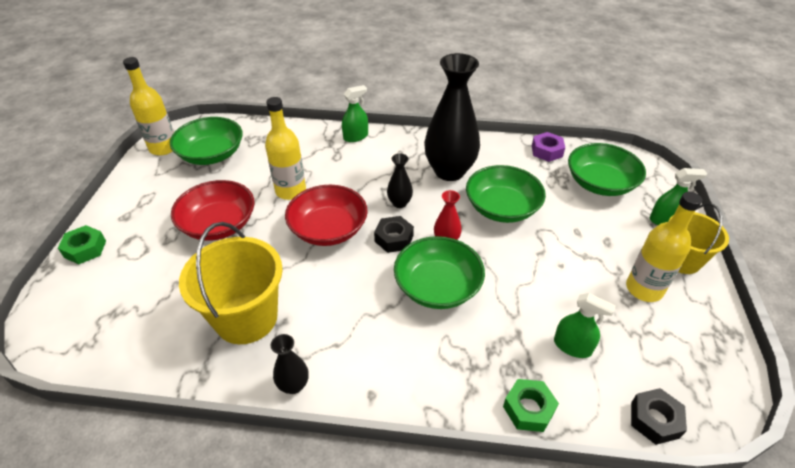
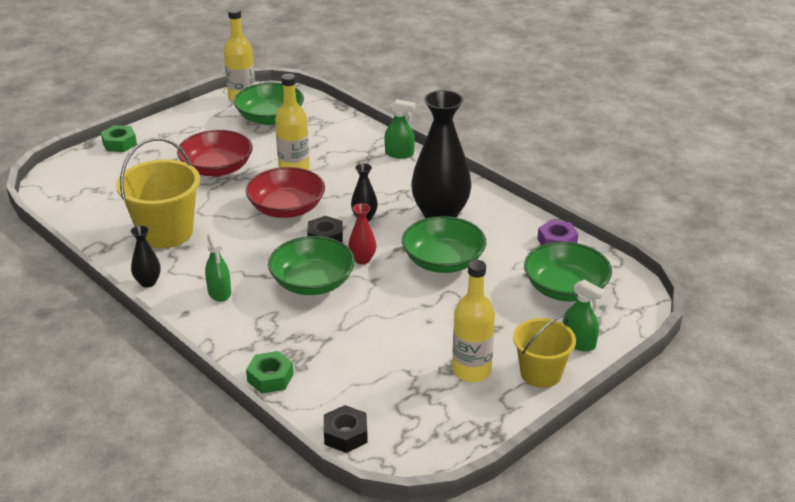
camera: 40 degrees right, 10 degrees down
(572, 346) = (354, 367): green spray bottle -> green spray bottle (219, 292)

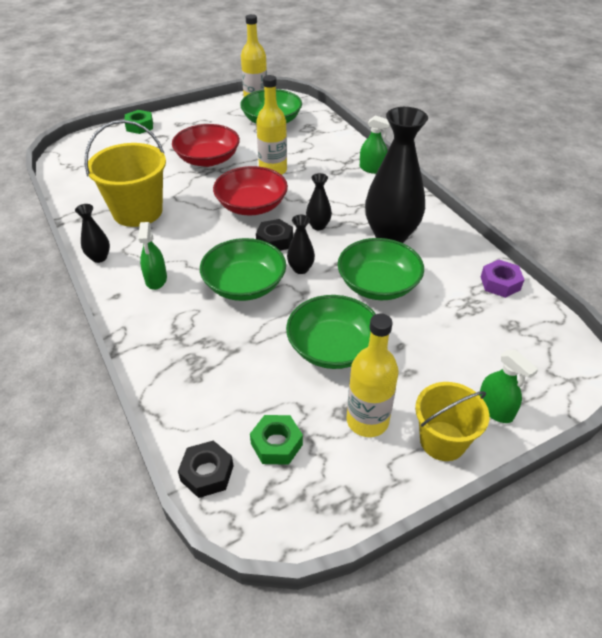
camera: 15 degrees right, 10 degrees up
(270, 378) = (161, 384): green nut -> green nut (276, 444)
(362, 259) = (300, 269): red vase -> black vase
(565, 288) = (496, 339): green bowl -> green bowl (333, 347)

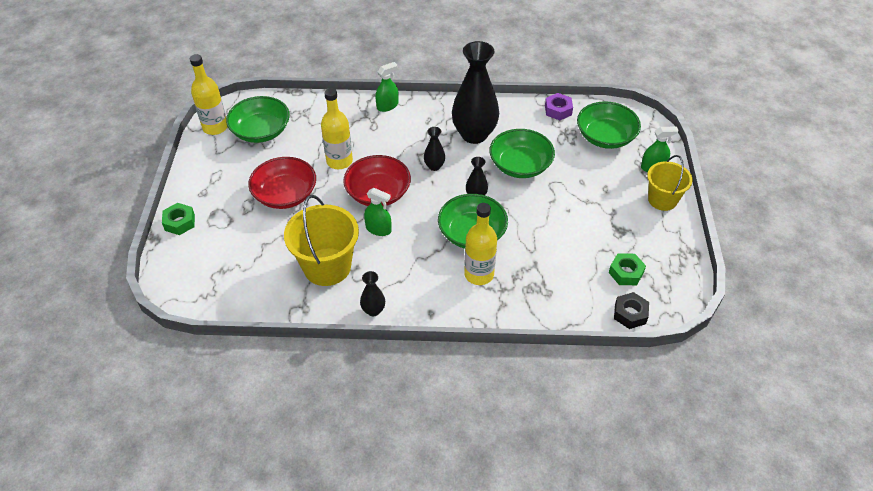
camera: 60 degrees left, 5 degrees up
(156, 279) = (429, 282): green spray bottle -> green spray bottle (378, 229)
(274, 240) = (433, 197): black nut -> none
(333, 347) = (563, 213): green bowl -> green bowl (605, 137)
(367, 421) = (631, 224): yellow bottle -> yellow bottle (479, 274)

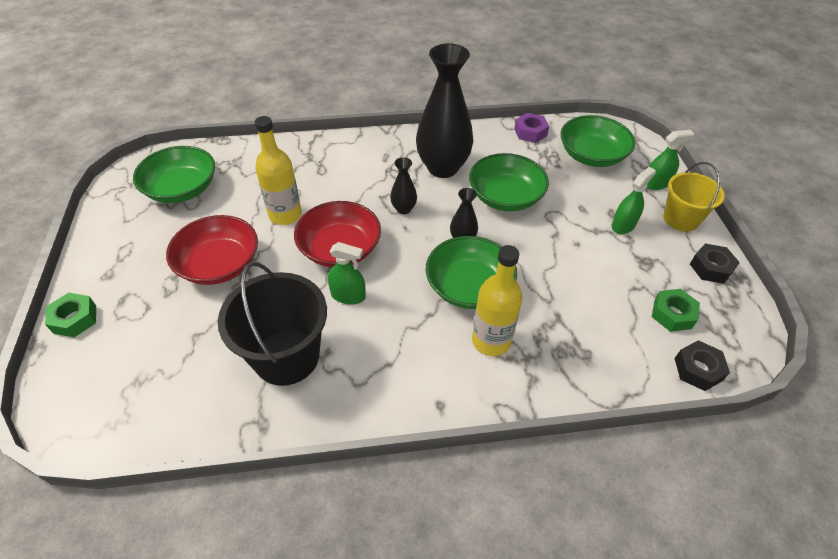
camera: 10 degrees left, 0 degrees up
(215, 127) = (122, 190): yellow bottle -> none
(327, 267) = (286, 356): yellow bucket -> black bucket
(373, 310) = (360, 413): black vase -> none
(387, 106) = (334, 145): green spray bottle -> green spray bottle (623, 225)
(671, 242) = (711, 268): none -> black nut

